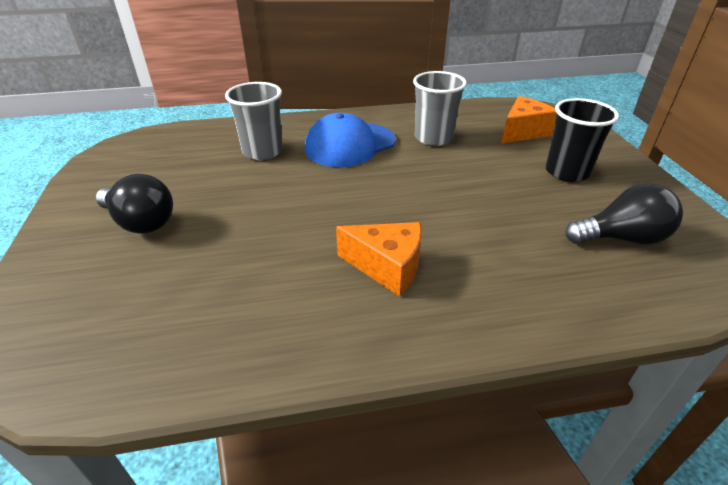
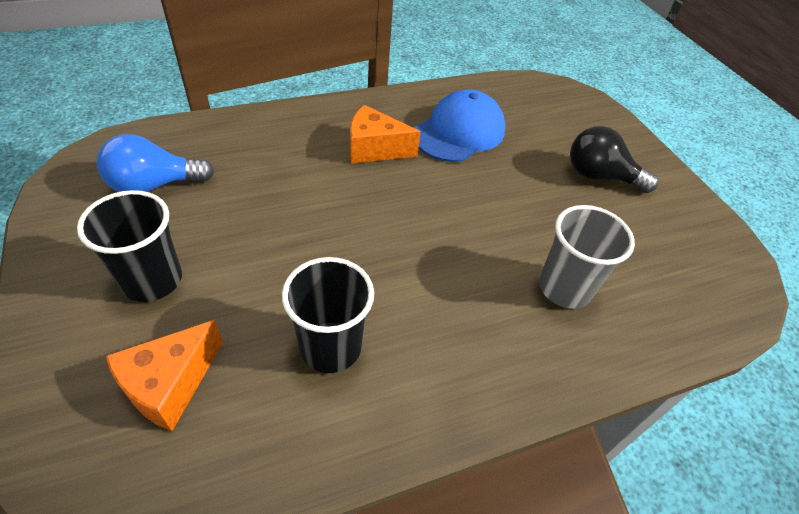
camera: 165 degrees right, 10 degrees up
(350, 145) = (455, 315): blue cap -> blue cap (459, 132)
(433, 138) = (330, 347): grey cup -> black cup
(621, 238) = (154, 185): black light bulb -> blue light bulb

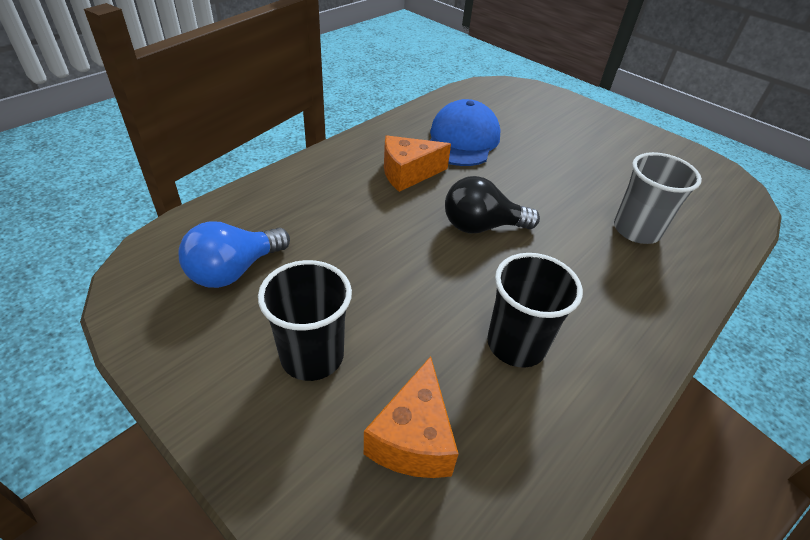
camera: 25 degrees left, 5 degrees down
(599, 176) = (589, 142): black light bulb -> black light bulb (481, 226)

